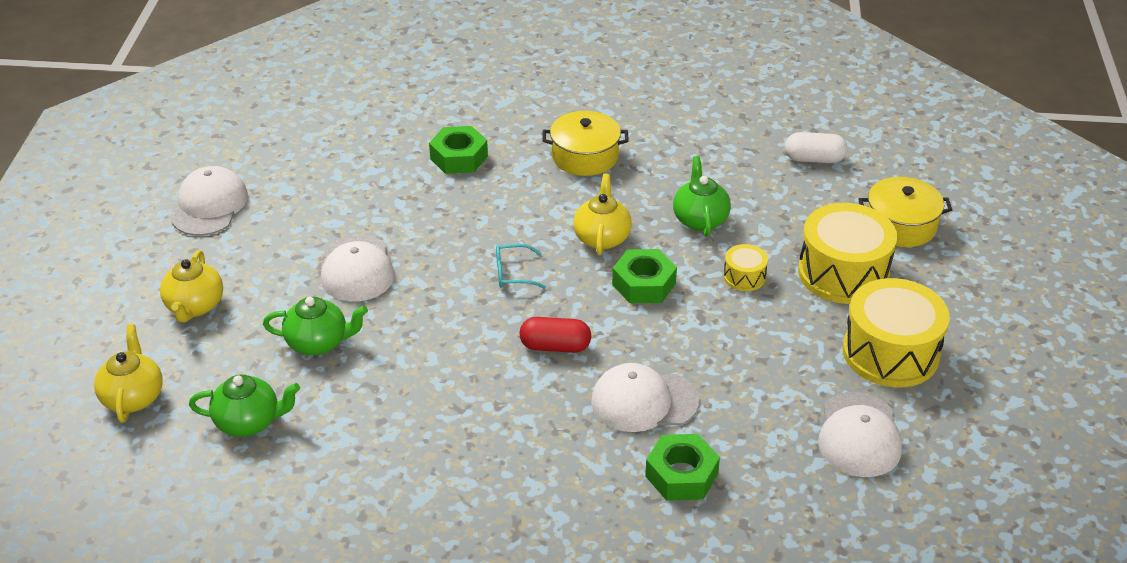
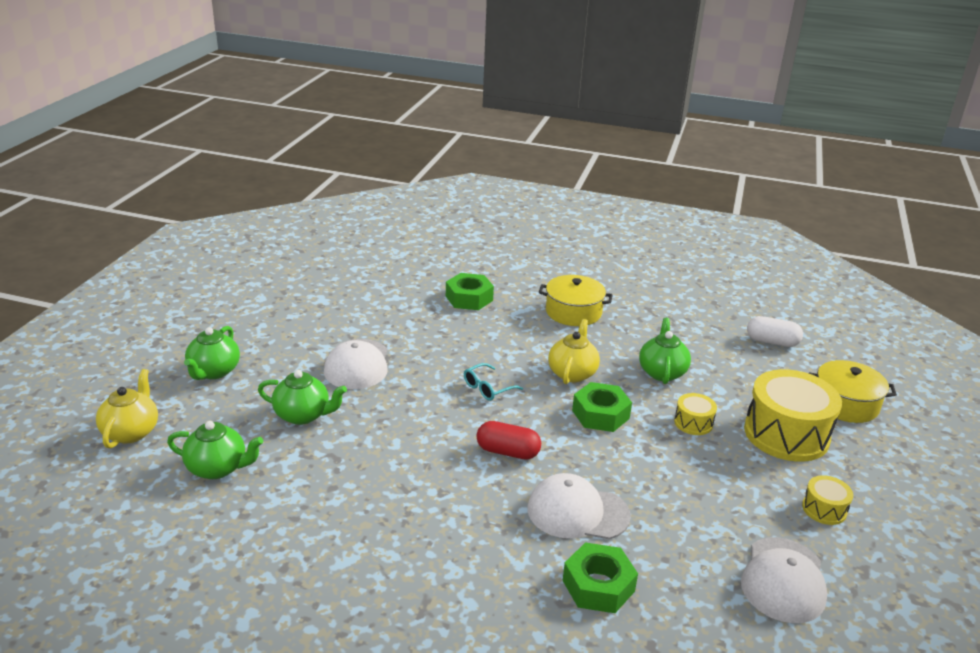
camera: 10 degrees right, 10 degrees down
(195, 307) = (214, 372): yellow teapot -> green teapot
(209, 206) = (258, 303): white cap -> none
(513, 273) = (487, 388): turquoise glasses -> turquoise glasses turned 45 degrees counterclockwise
(890, 352) = (824, 509): yellow drum -> yellow drum, size x0.47

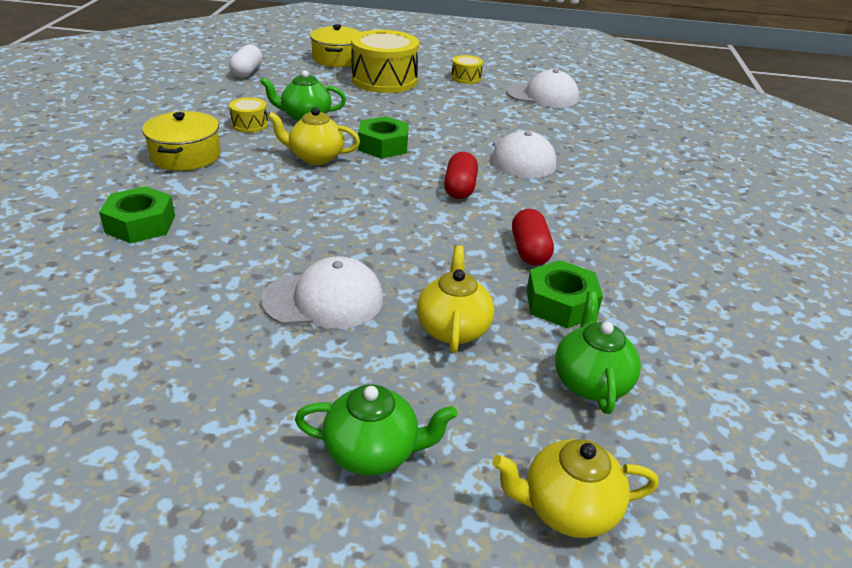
camera: 100 degrees left, 5 degrees up
(303, 415) = (453, 328): green teapot -> yellow teapot
(389, 475) = (529, 250): none -> red capsule
(487, 388) = (356, 202): turquoise glasses -> none
(598, 586) = (594, 151): green nut -> green nut (561, 303)
(693, 423) = (382, 109): yellow drum -> yellow drum (250, 124)

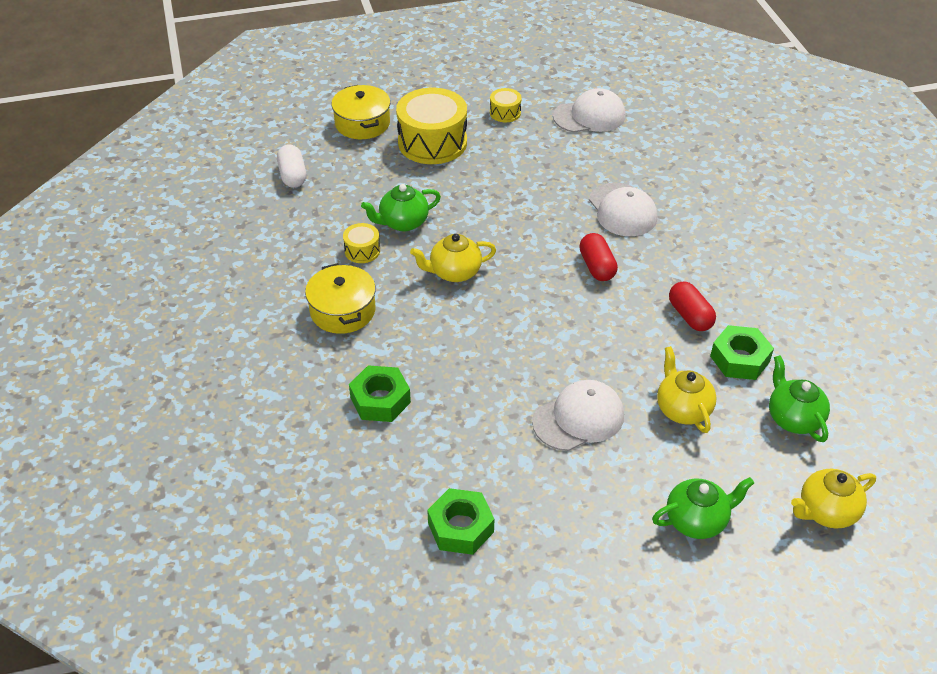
camera: 20 degrees left, 10 degrees up
(383, 145) = (499, 236): green nut -> green nut (461, 527)

